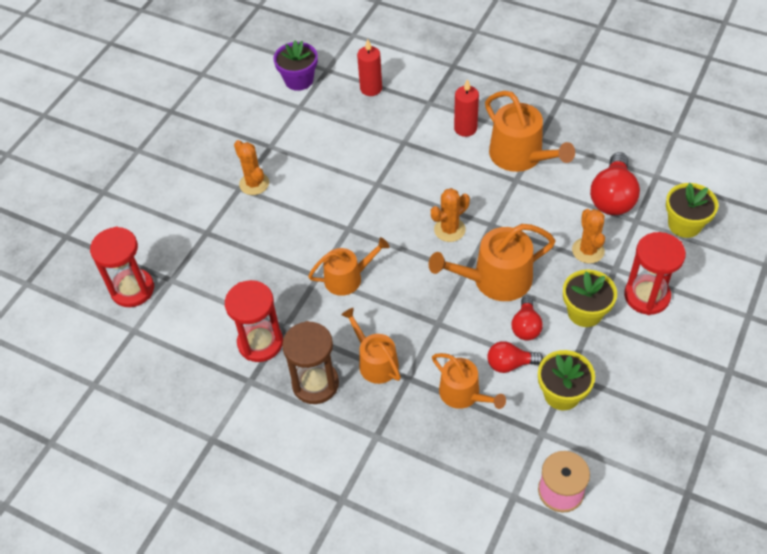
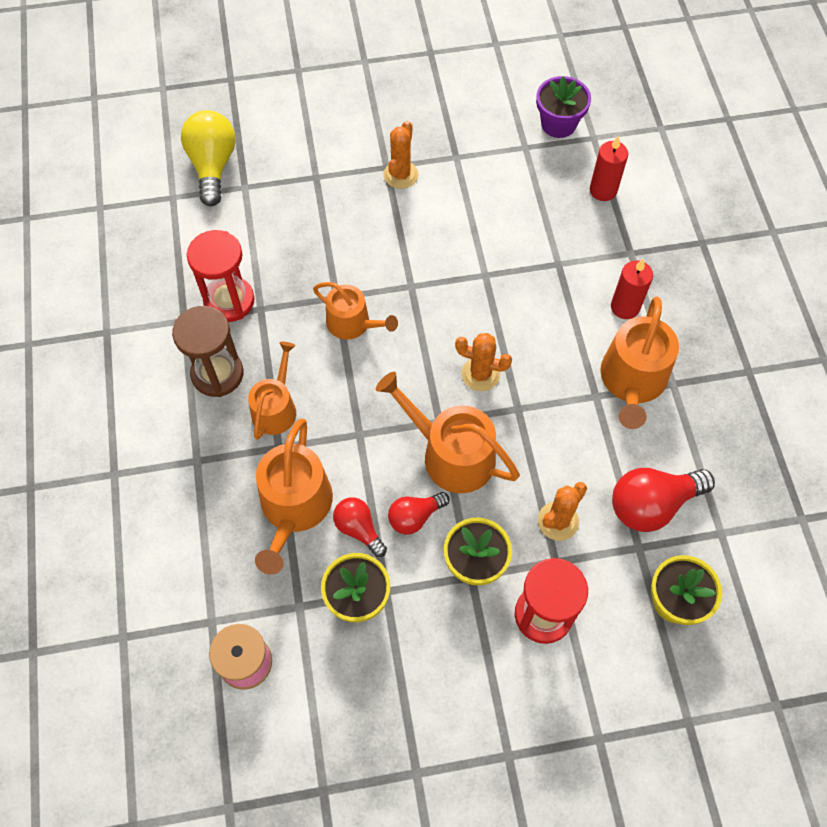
camera: 50 degrees right, 10 degrees up
(132, 289) = (213, 166): red hourglass -> yellow light bulb
(463, 394) = (294, 508): orange watering can -> orange watering can, size x1.54

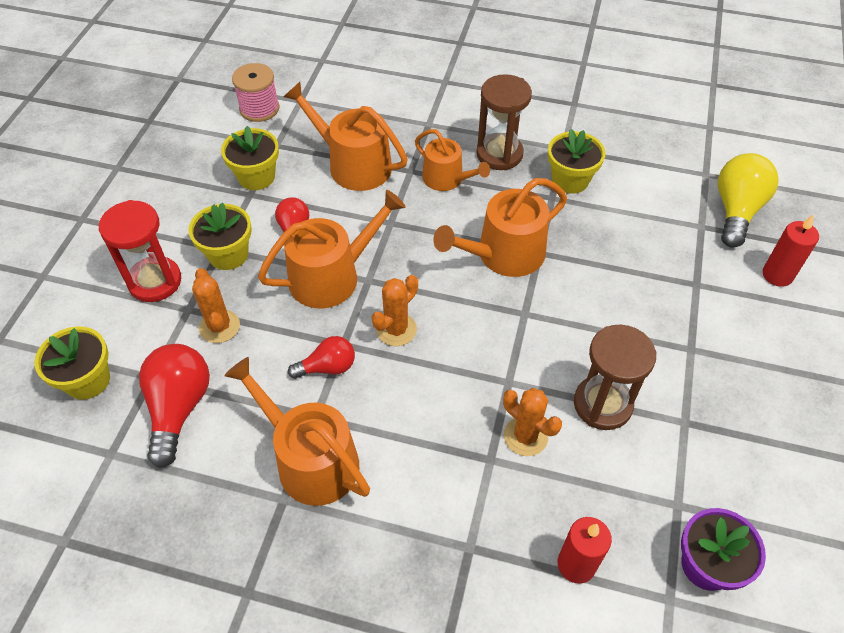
camera: 115 degrees right, 10 degrees down
(213, 166) = (736, 210): yellow light bulb -> yellow light bulb turned 90 degrees counterclockwise
(229, 301) = (570, 180): red hourglass -> yellow flower pot
(353, 323) = (503, 254): orange watering can -> orange watering can, size x1.54
(359, 529) = (309, 195): red light bulb -> red light bulb (327, 367)
(401, 175) = (674, 357): orange cactus -> orange cactus (525, 436)
(470, 209) = (602, 404): none -> brown hourglass
(625, 307) = (400, 500): red candle -> red candle (777, 275)

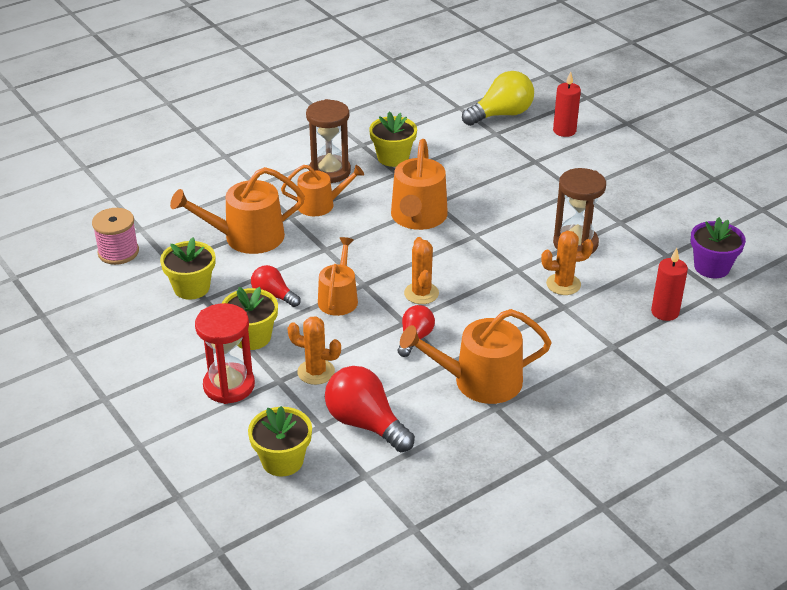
camera: 50 degrees left, 15 degrees down
(332, 276) = (339, 298): orange watering can -> orange watering can, size x0.65
(736, 210) = (501, 115): yellow light bulb -> yellow light bulb turned 90 degrees clockwise

